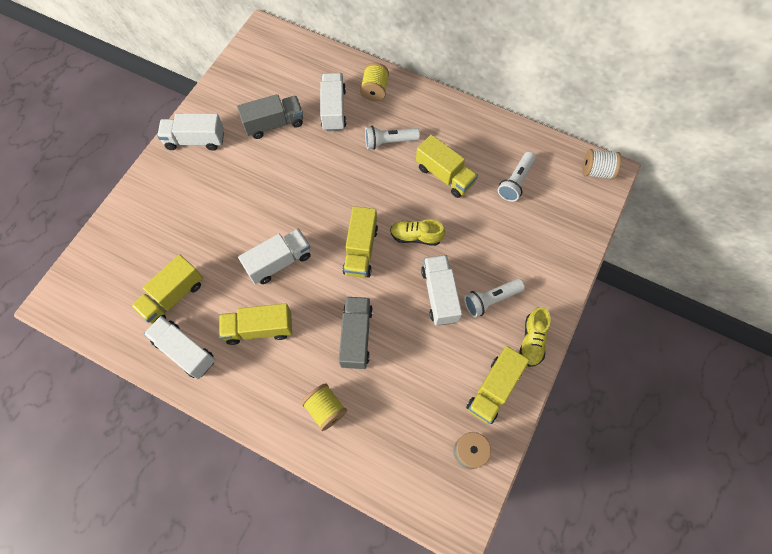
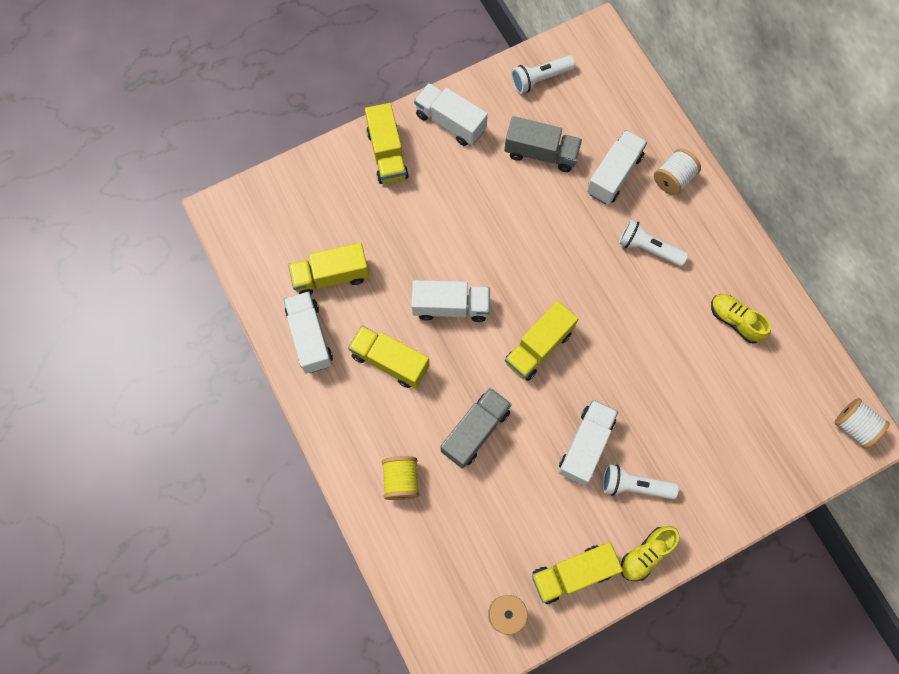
camera: 35 degrees right, 5 degrees up
(374, 90) = (673, 179): yellow spool -> white spool
(416, 236) = (604, 369): yellow shoe -> yellow shoe (735, 321)
(444, 175) = (681, 323): yellow truck -> yellow truck (387, 154)
(515, 182) = (753, 379): white flashlight -> white flashlight (540, 79)

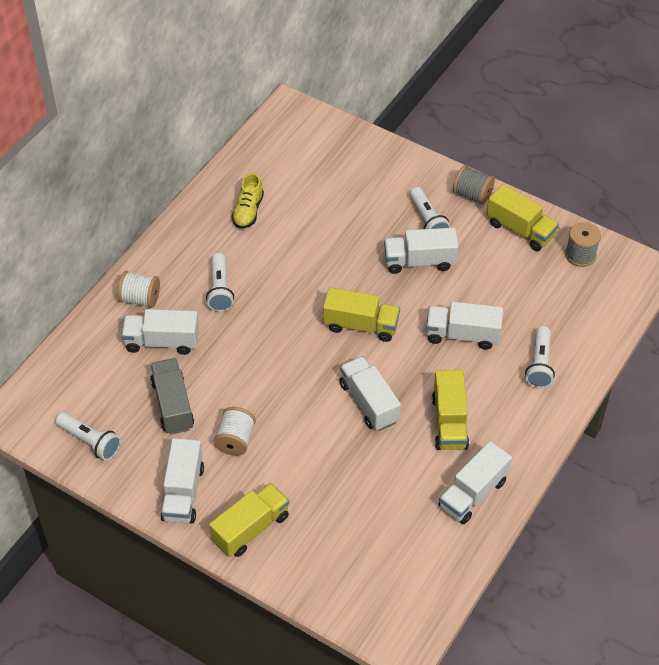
camera: 120 degrees left, 20 degrees down
(331, 276) = (405, 508): yellow truck -> none
(401, 480) = (539, 365): yellow spool -> white flashlight
(475, 431) = (462, 335): grey truck -> white truck
(646, 554) = (472, 195): yellow shoe -> grey spool
(854, 426) = (286, 117): white spool -> white spool (235, 440)

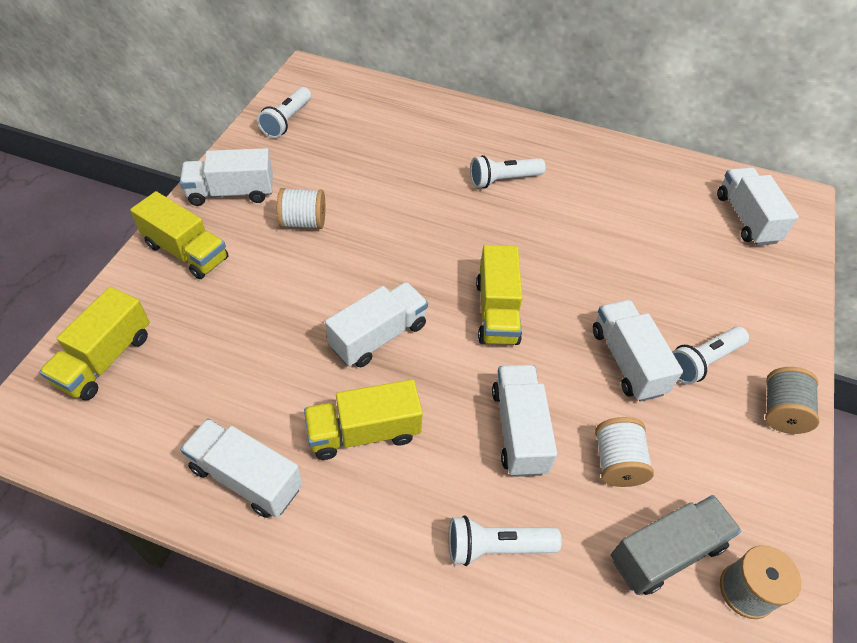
camera: 75 degrees right, 0 degrees up
(140, 299) = (469, 126): white spool -> white spool (617, 462)
(162, 342) = (419, 149): white truck -> white truck (746, 218)
(173, 405) = (341, 168): grey truck -> grey truck (666, 552)
(248, 211) = (623, 186): yellow shoe -> none
(520, 230) = (750, 487): yellow truck -> yellow truck (105, 359)

